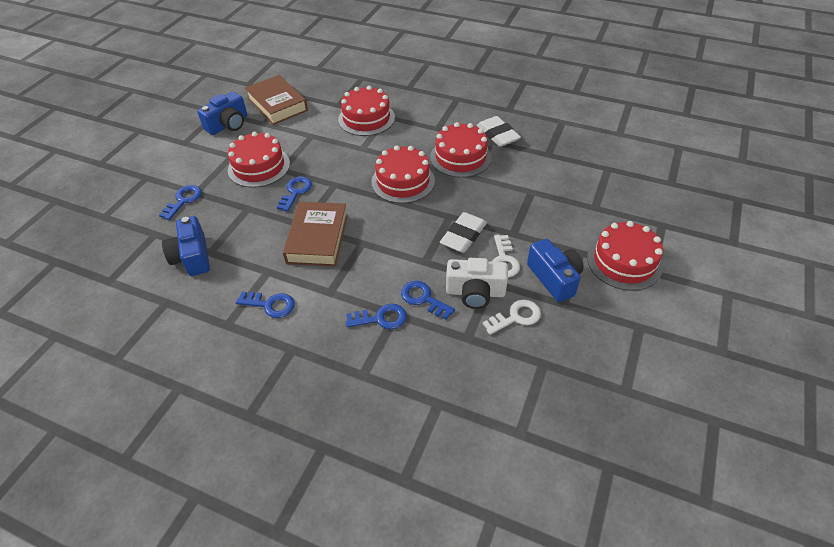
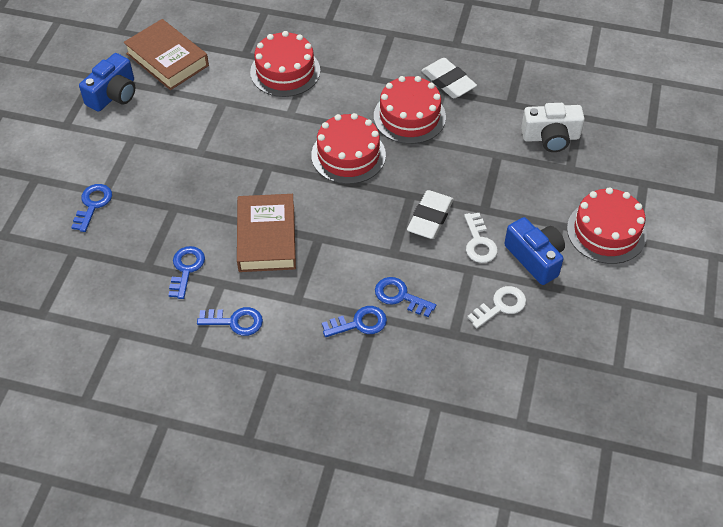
camera: 10 degrees left, 5 degrees up
(192, 257) = (128, 275): blue camera -> none
(259, 167) = (170, 151): red cake -> none
(296, 192) = (225, 180): blue key -> blue key (186, 269)
(475, 292) = (454, 283): white camera -> white camera (550, 137)

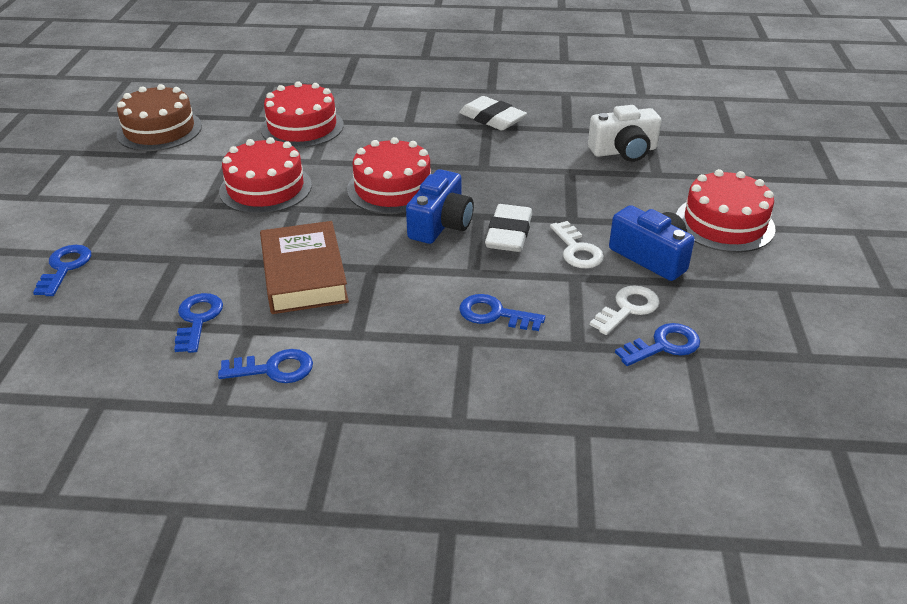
camera: 10 degrees left, 15 degrees down
(113, 94) = (93, 164): blue camera -> blue camera (441, 224)
(167, 60) = (159, 130): brown book -> brown cake
(359, 323) = (448, 349): blue key -> blue key (663, 345)
(409, 116) = (456, 149): red cake -> red cake (265, 188)

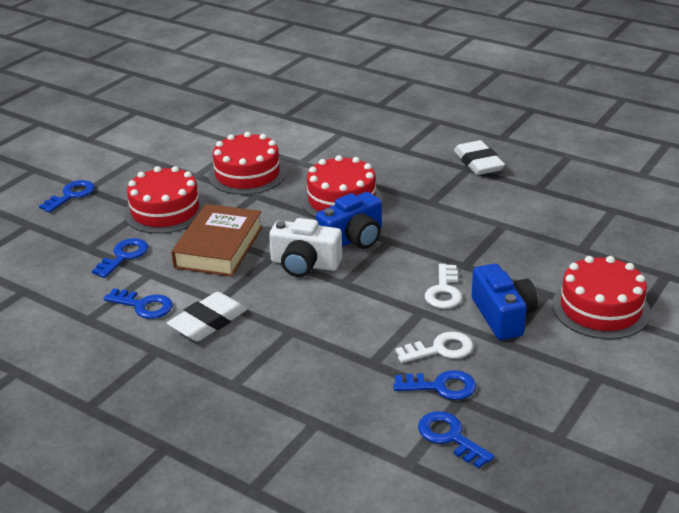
camera: 30 degrees right, 5 degrees down
(159, 130) = (210, 110): brown cake -> none
(302, 127) = (316, 132): red cake -> red cake (165, 211)
(494, 314) = (330, 319): blue key -> blue key (450, 437)
(509, 234) = (400, 262): white eraser -> white eraser (208, 322)
(624, 151) = (571, 221): white camera -> white camera (305, 264)

